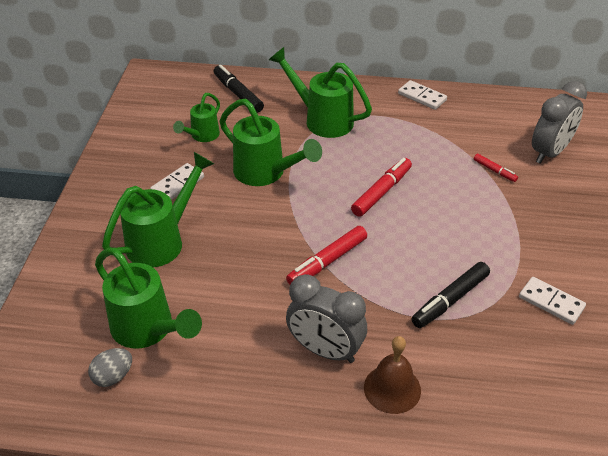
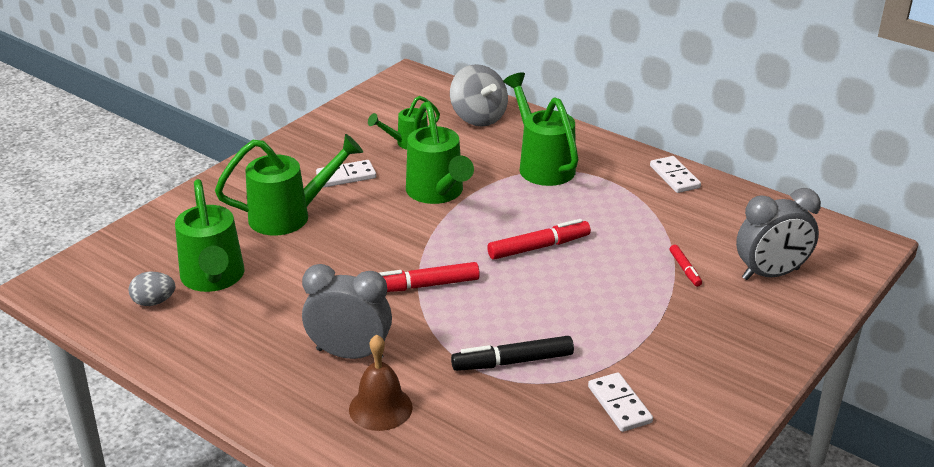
camera: 30 degrees right, 10 degrees down
(238, 94) = (478, 117): black marker -> grey spinning top
(325, 350) = (349, 354): grey clock -> grey clock turned 135 degrees clockwise

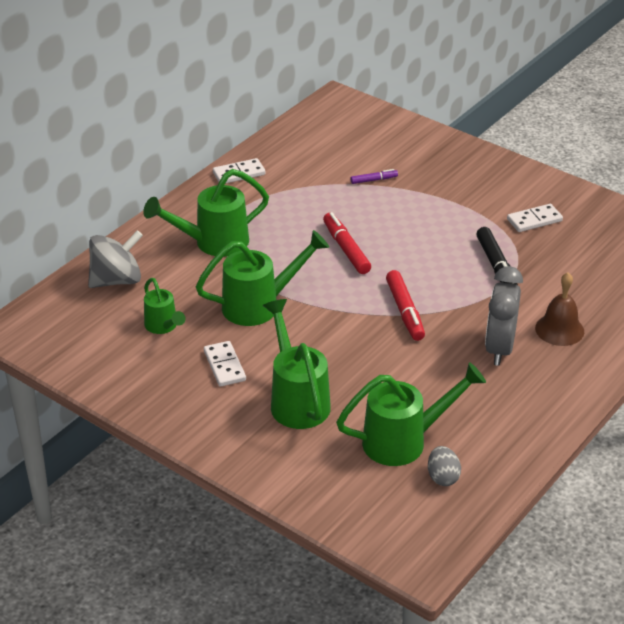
camera: 90 degrees left, 5 degrees up
(685, 269) = (374, 180): red marker -> purple marker
(770, 274) = (377, 143): grey clock -> none

